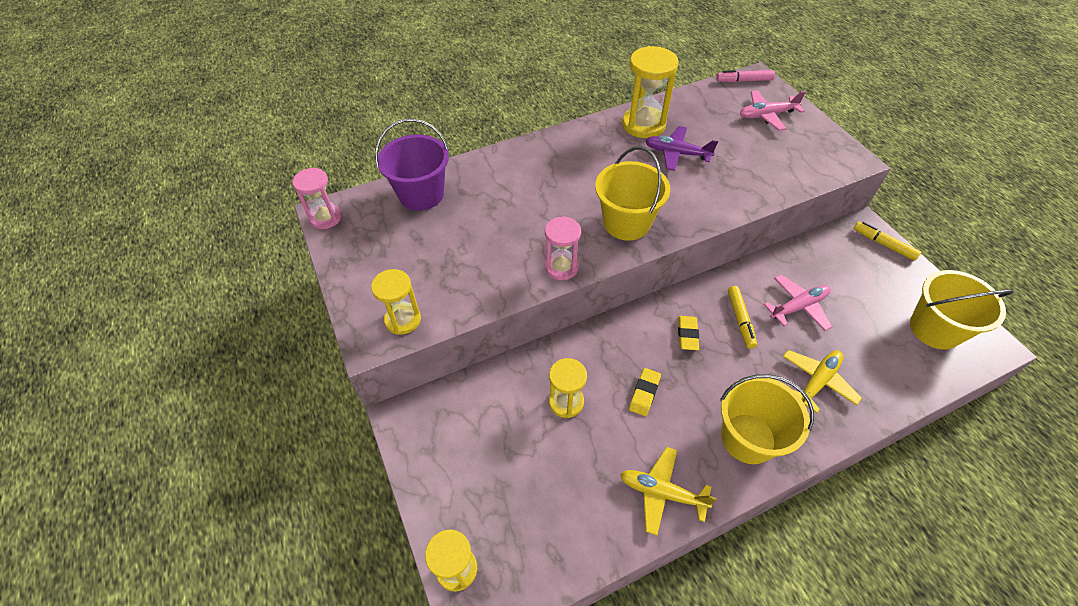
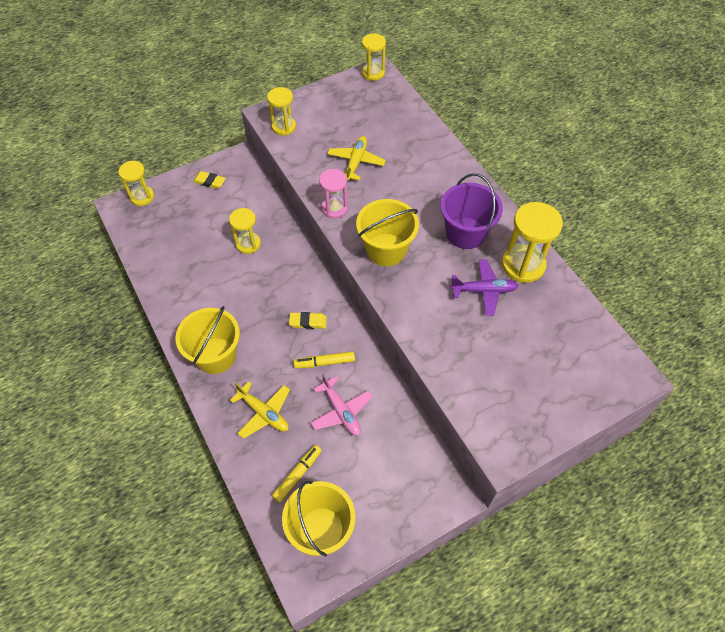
camera: 85 degrees right, 5 degrees up
(326, 218) = (373, 73): pink hourglass -> yellow hourglass
(421, 194) = (403, 119): purple bucket -> purple bucket (465, 233)
(644, 393) = (254, 291): yellow eraser -> yellow eraser (209, 182)
(662, 493) = (178, 299): yellow plane -> yellow plane (356, 162)
(677, 153) = (483, 290): purple plane -> purple plane turned 75 degrees clockwise
(744, 80) = (626, 363): pink marker -> none
(767, 115) = (564, 378): pink plane -> none
(883, 244) = (429, 509): yellow marker -> yellow marker (297, 475)

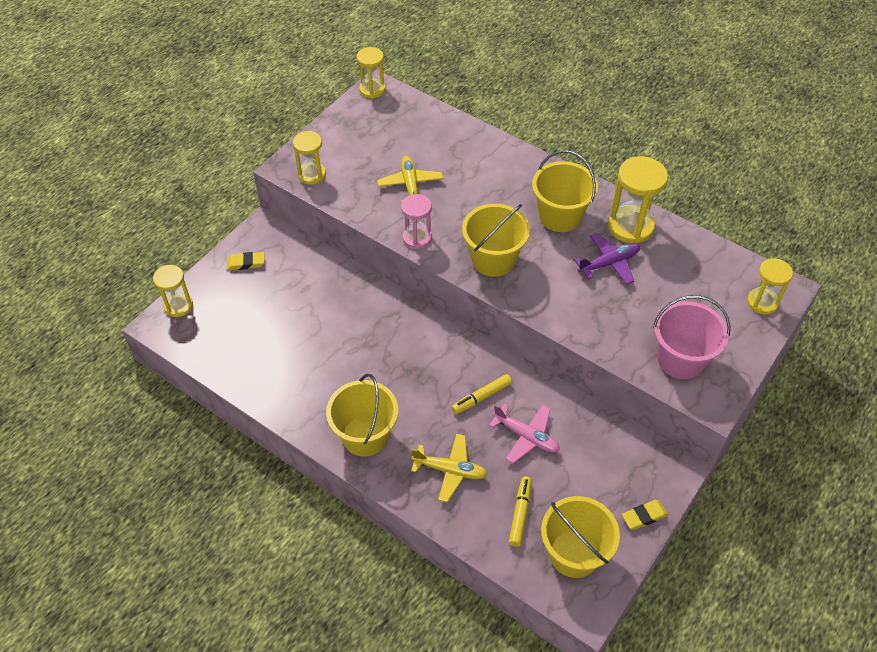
camera: 25 degrees left, 5 degrees down
(248, 244) = (329, 311): yellow hourglass -> yellow hourglass (762, 302)
(308, 322) = (440, 365): yellow eraser -> yellow eraser (644, 516)
(465, 233) = (560, 216): purple bucket -> yellow bucket
(497, 402) = (681, 359): none -> pink bucket

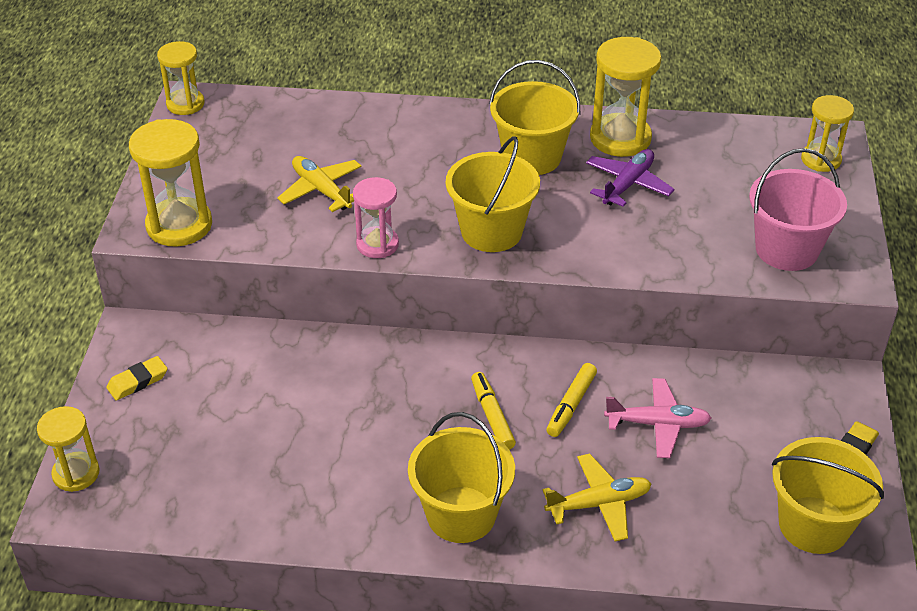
camera: 30 degrees left, 10 degrees down
(312, 174) = (179, 225): yellow hourglass -> yellow hourglass, size x1.57
(520, 513) = (719, 512): yellow marker -> yellow marker (492, 416)

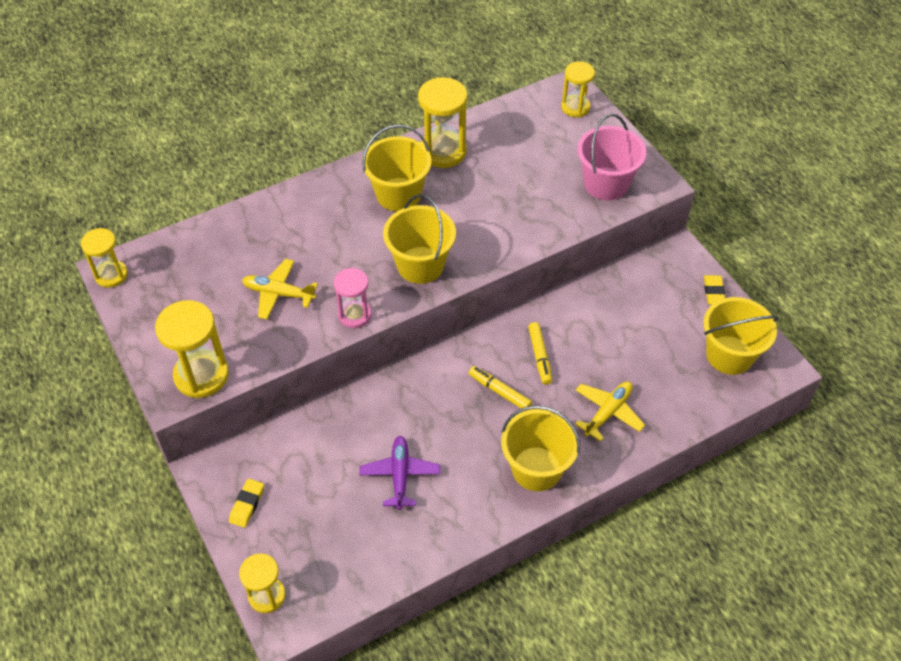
camera: 35 degrees left, 10 degrees up
(628, 184) = (476, 184): purple plane -> purple plane (400, 475)
(658, 424) = (598, 340): pink plane -> none

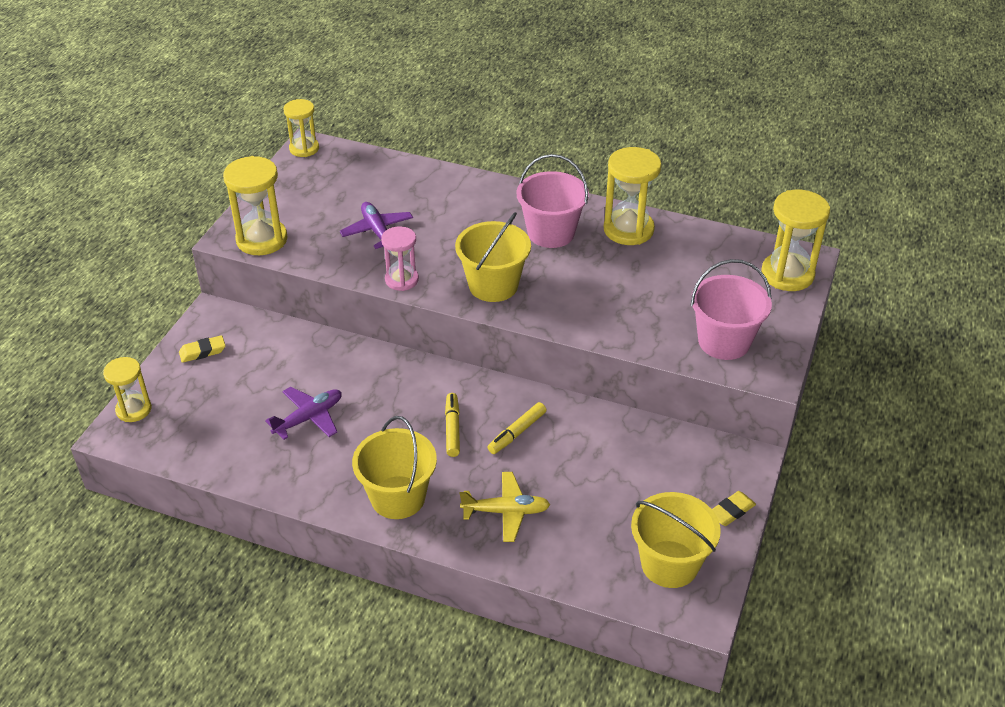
camera: 50 degrees right, 10 degrees down
(278, 294) = (377, 231): yellow plane -> purple plane
(398, 194) = (551, 233): yellow bucket -> pink bucket
(575, 107) = (787, 274): yellow hourglass -> yellow hourglass, size x1.57

